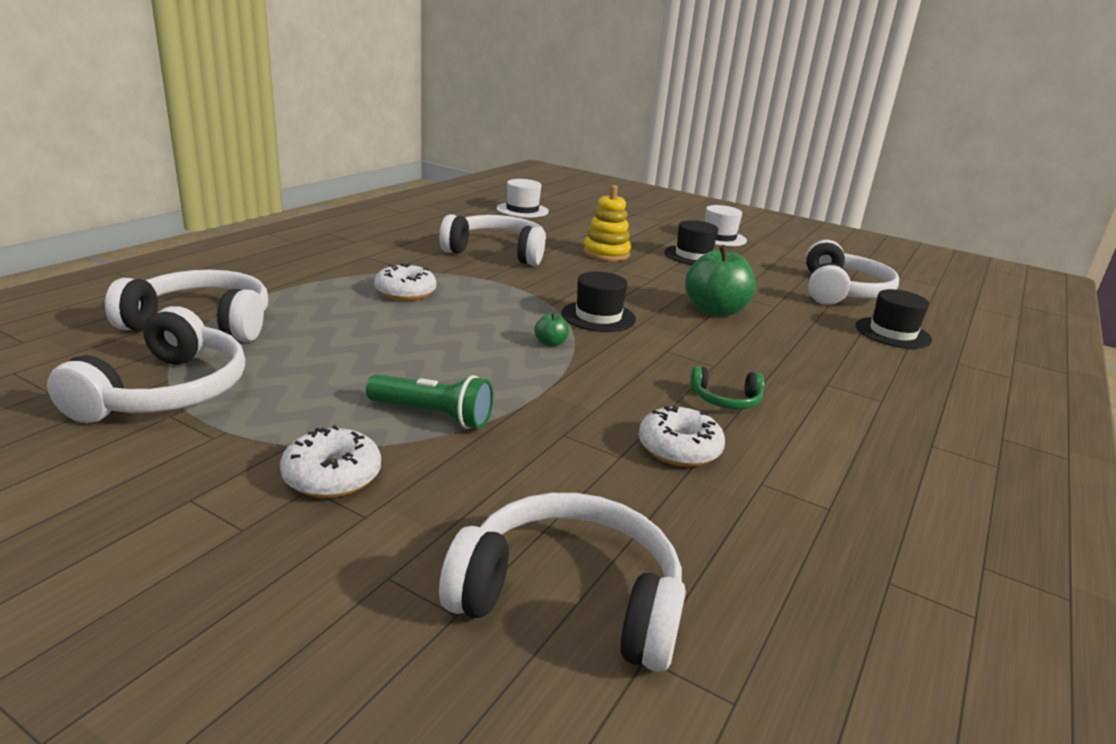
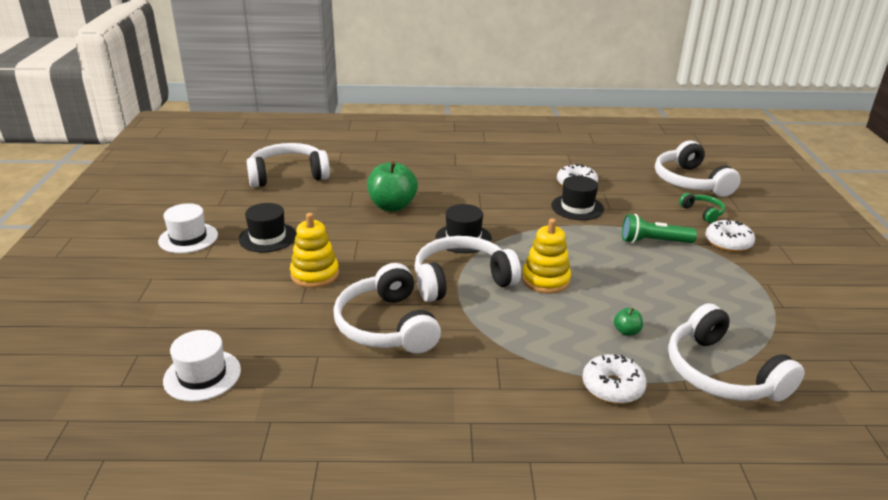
camera: 120 degrees left, 5 degrees up
(166, 391) = (778, 323): white headphones -> white headphones (461, 280)
(405, 292) = (541, 323): white donut -> white donut (612, 387)
(433, 415) = (653, 241): green flashlight -> green flashlight turned 75 degrees counterclockwise
(462, 320) = (545, 280): none -> yellow stacking toy
(550, 343) = (528, 240): green apple -> green apple (626, 331)
(725, 400) = (514, 183): green headphones -> green headphones (702, 212)
(892, 333) = (352, 156): black hat -> black hat (577, 207)

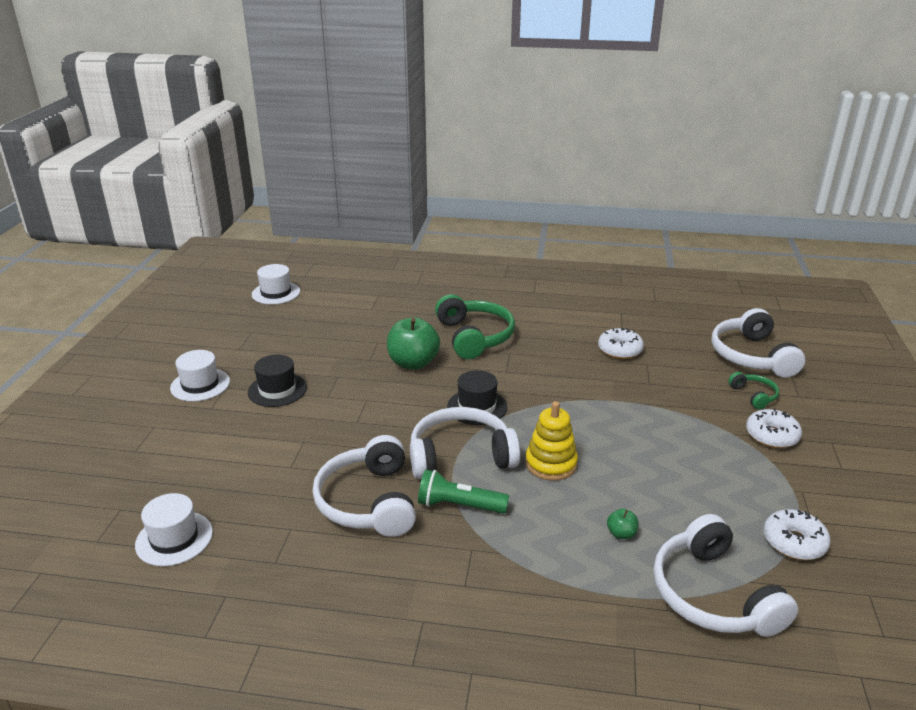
camera: 10 degrees right, 0 degrees up
(241, 155) = (276, 293): none -> white hat
(288, 175) = (317, 319): white headphones -> none
(315, 274) = (312, 436): yellow stacking toy -> none
(442, 181) = (474, 337): none -> green headphones
(577, 207) = (612, 379): black hat -> none
(612, 387) = (585, 598): white donut -> white donut (794, 542)
(653, 241) = (685, 427): green flashlight -> green flashlight (459, 505)

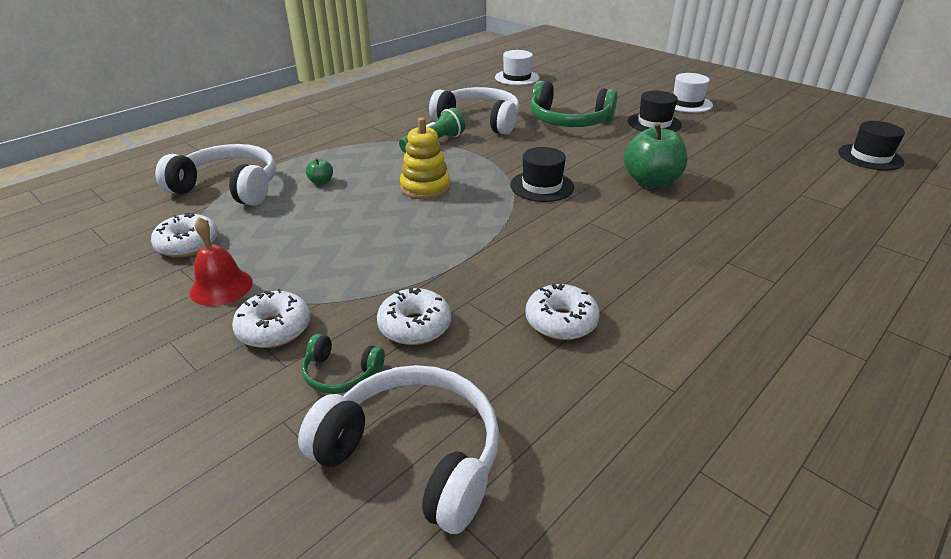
camera: 125 degrees right, 5 degrees up
(276, 293) = (870, 157): white hat -> black hat
(460, 456) = (484, 159): white headphones -> none
(474, 337) = (683, 231): green headphones -> green headphones (569, 121)
(692, 390) = (415, 326): none -> white donut
(788, 484) = (221, 287): none -> red bell

